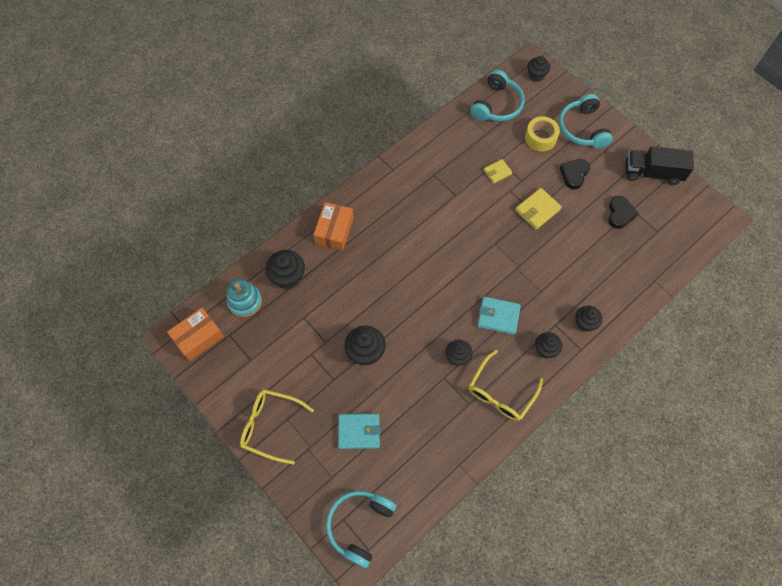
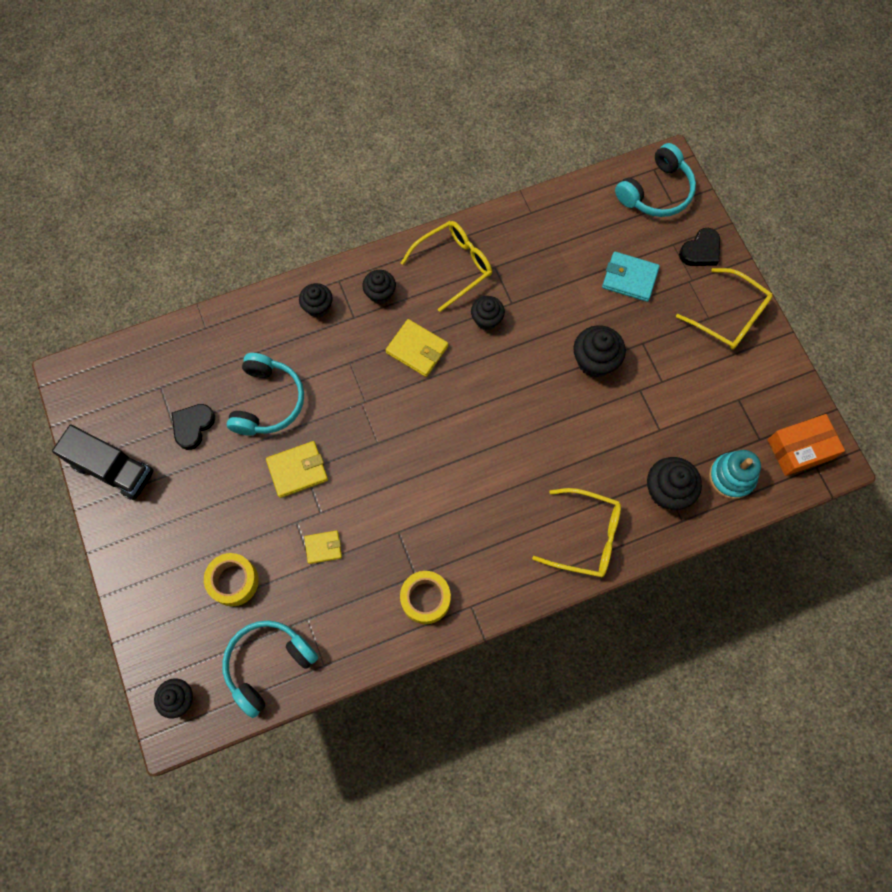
camera: 160 degrees left, 5 degrees up
(334, 231) = (585, 537): orange box -> yellow glasses
(422, 165) = (425, 599): none -> yellow tape
(498, 316) = (417, 349): turquoise wallet -> yellow wallet
(574, 174) = (219, 505): black heart -> black heart (700, 251)
(582, 128) = (164, 575): turquoise headphones -> turquoise headphones (267, 401)

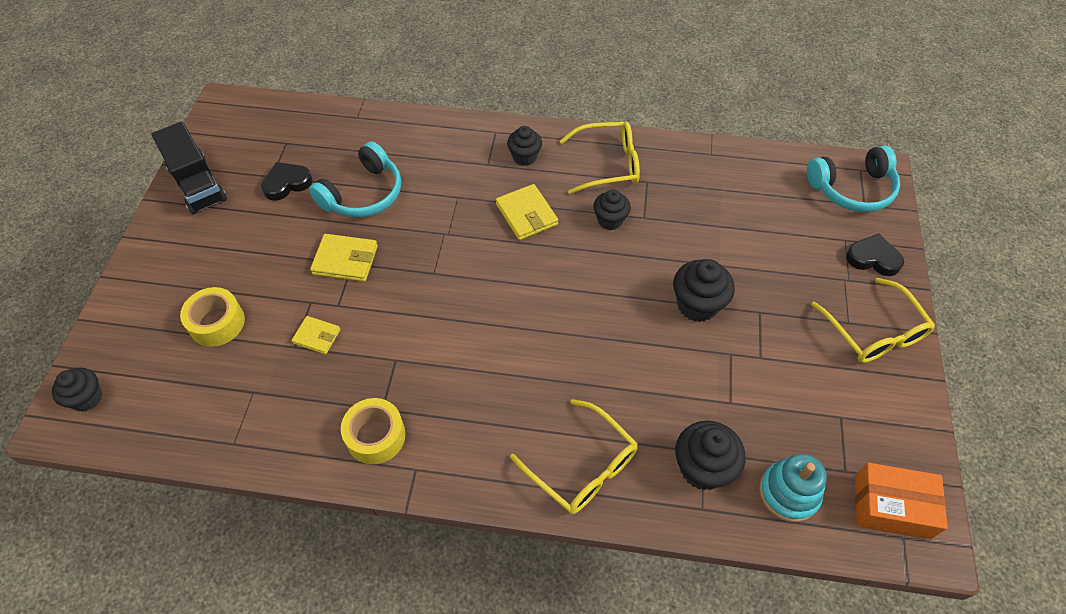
camera: 30 degrees right, 15 degrees down
(268, 665) = (186, 413): turquoise headphones -> none
(318, 307) = (462, 143): black cupcake -> none
(629, 278) = (780, 249): turquoise wallet -> none
(700, 251) = (873, 258): black heart -> black heart turned 150 degrees counterclockwise

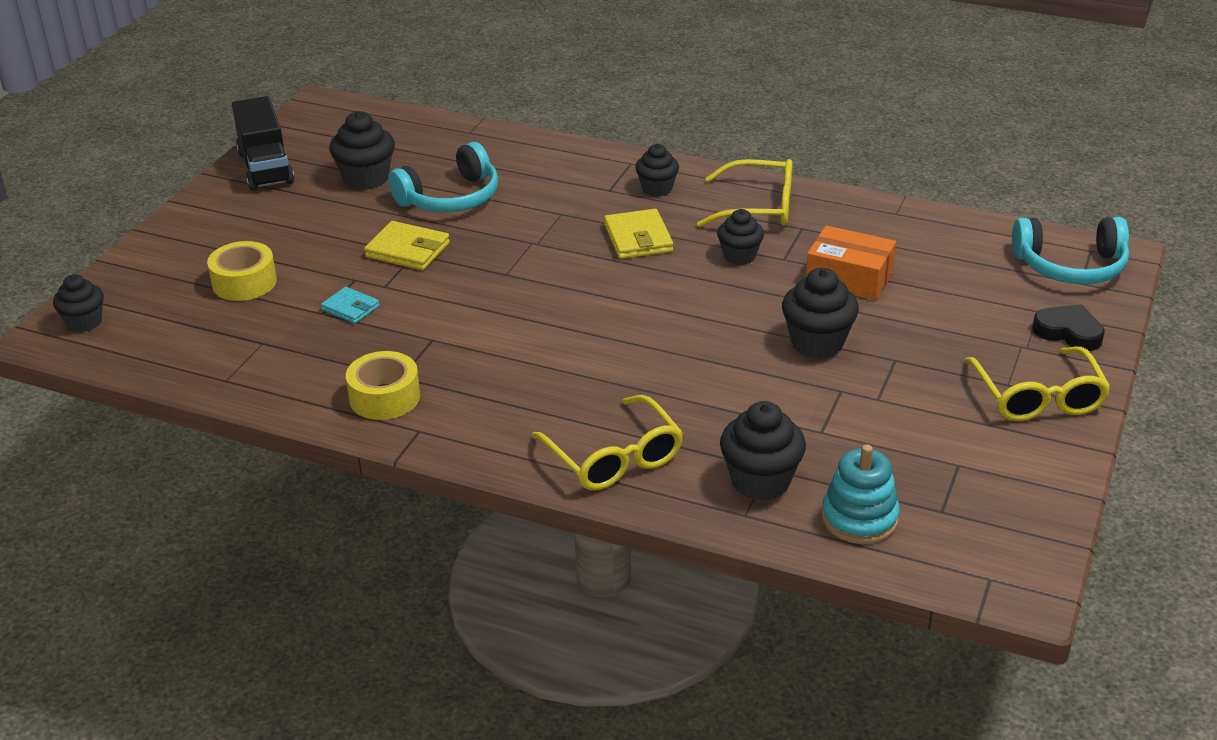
camera: 15 degrees right, 20 degrees down
(287, 183) = (366, 179): black heart -> black cupcake
(317, 336) = (350, 308): yellow wallet -> turquoise wallet
(891, 506) = (987, 550): orange box -> orange box (849, 278)

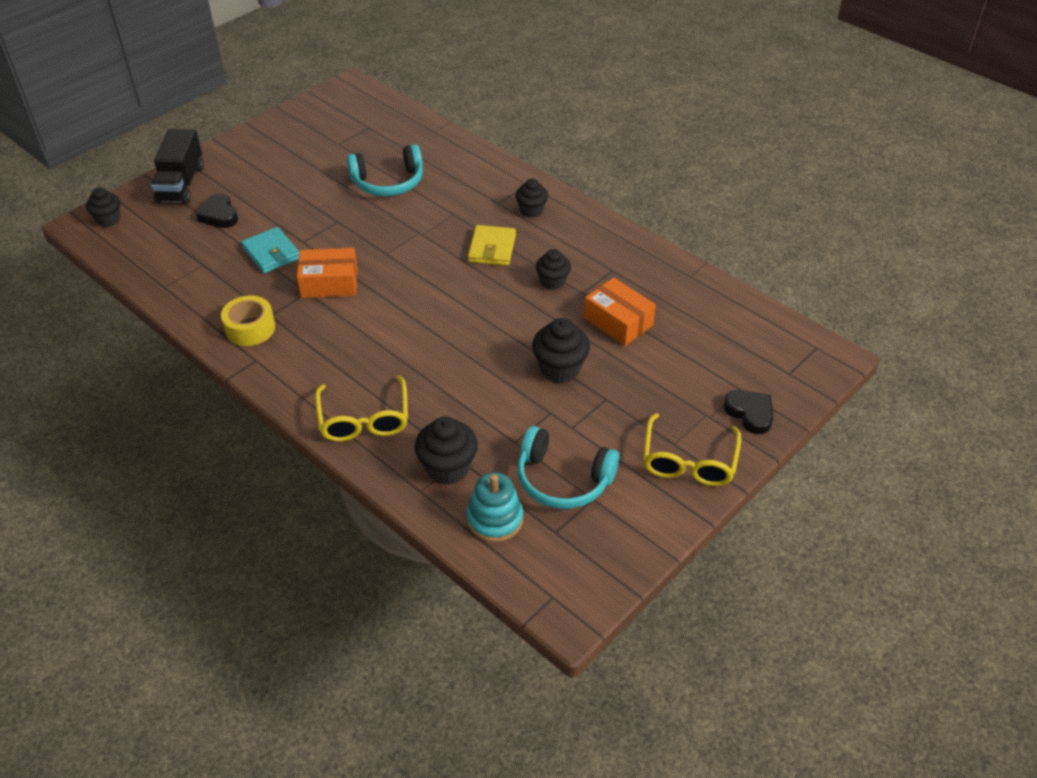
camera: 20 degrees right, 10 degrees up
(244, 282) = (219, 215): yellow tape -> black heart
(265, 167) = (286, 128): black truck -> black truck (181, 184)
(350, 308) = (271, 253): turquoise wallet -> turquoise wallet, size x1.56
(366, 179) = (343, 153): black cupcake -> none
(408, 250) = (335, 217): yellow wallet -> none
(455, 323) = (329, 283): none -> orange box
(758, 207) = (593, 244): yellow glasses -> none
(1070, 266) = (791, 357): turquoise headphones -> turquoise headphones (563, 479)

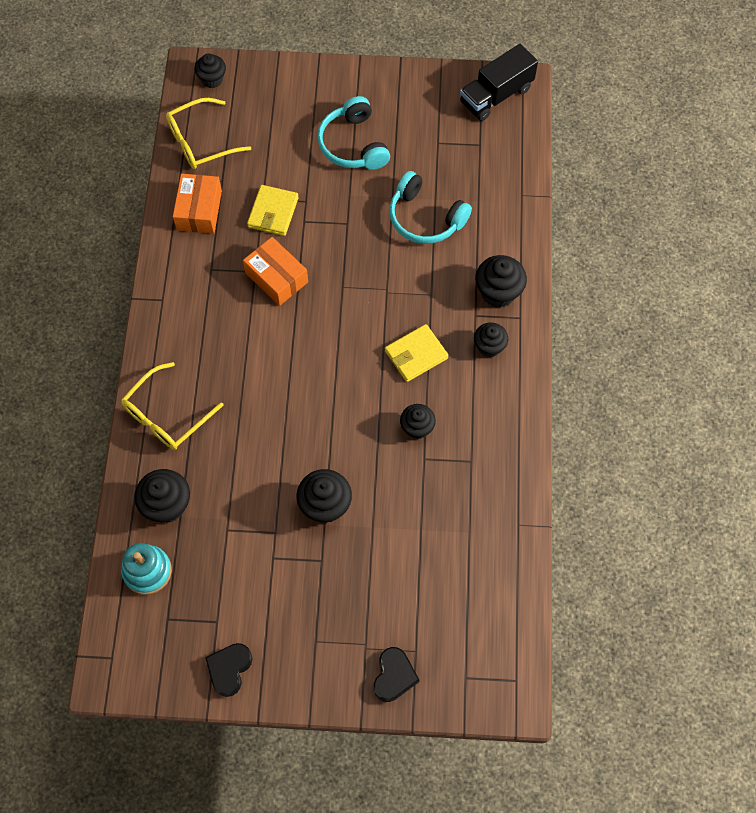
camera: 50 degrees right, 20 degrees up
(181, 184) = (290, 86): black truck -> black truck (496, 95)
(219, 215) = (281, 142): black heart -> black heart (229, 669)
(250, 328) = (188, 269): yellow tape -> none
(271, 253) = (273, 212): turquoise wallet -> yellow wallet
(494, 183) = (498, 292): none -> black cupcake
(563, 479) = (218, 589): turquoise headphones -> turquoise headphones (353, 144)
(618, 321) = (413, 509): orange box -> orange box (199, 210)
(688, 461) = (306, 663): yellow glasses -> yellow glasses (201, 141)

